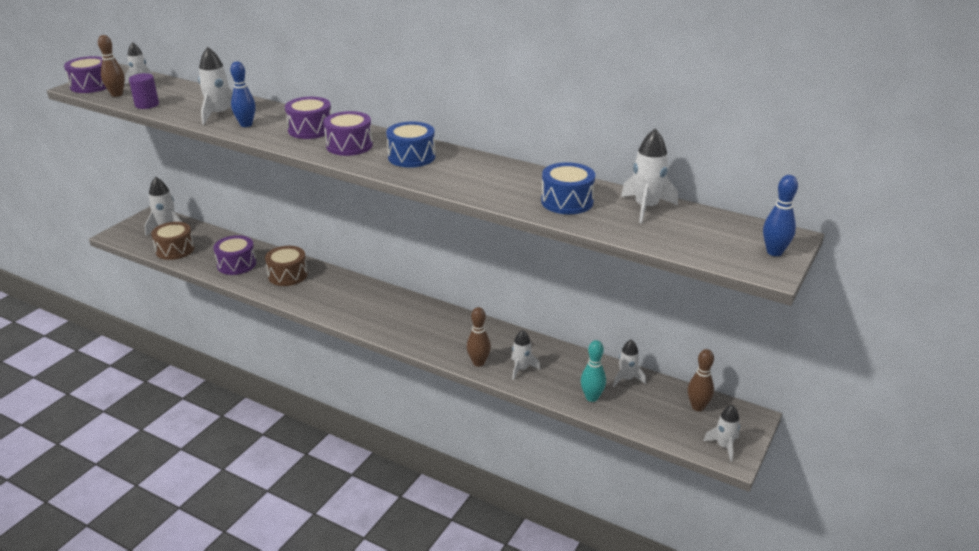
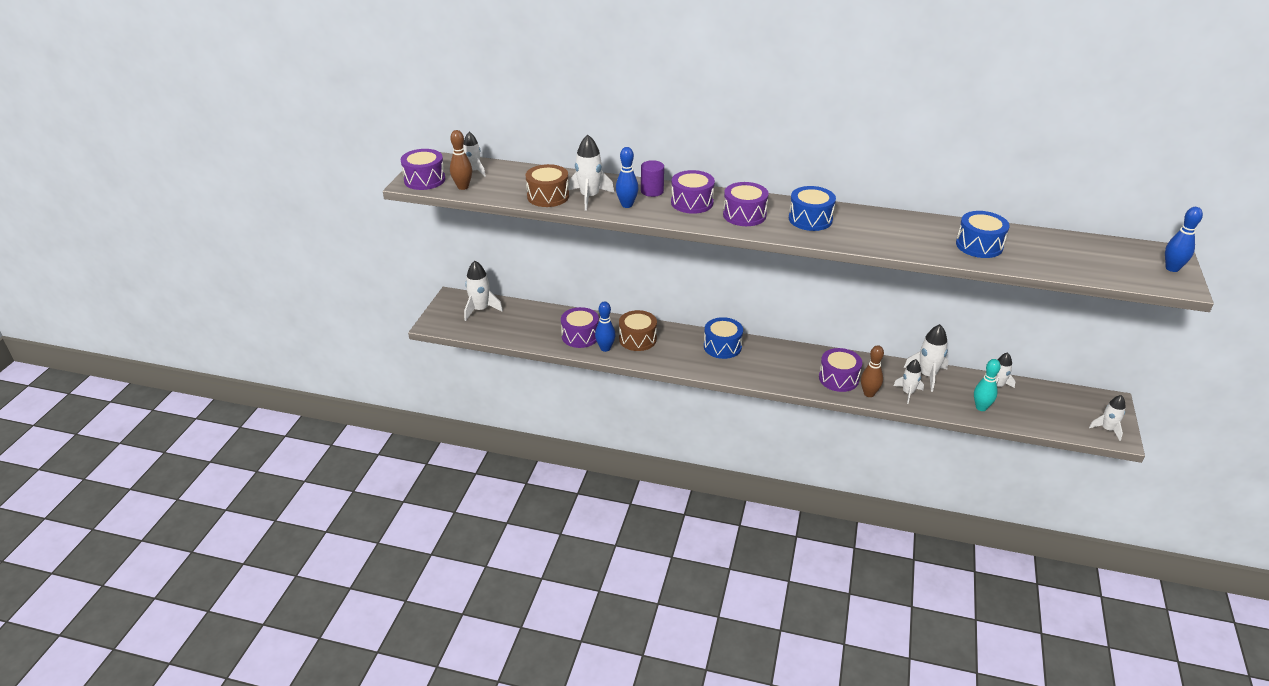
camera: 15 degrees left, 5 degrees up
(147, 105) = (506, 195): purple cylinder -> purple cylinder (652, 191)
(175, 250) = (507, 331): brown drum -> brown drum (548, 196)
(250, 278) = (605, 348): none -> blue bowling pin
(364, 294) = (722, 346): none -> blue drum
(458, 343) = (838, 378): none -> purple drum
(646, 207) = (1045, 242): white rocket -> white rocket (927, 375)
(697, 407) = (1067, 400): brown bowling pin -> none

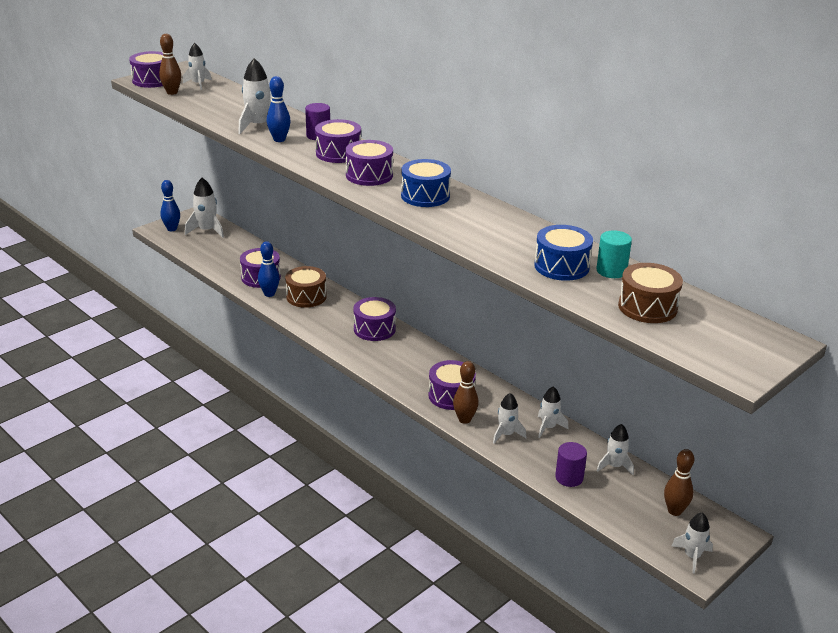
camera: 30 degrees right, 5 degrees down
(548, 196) = (226, 116): brown drum -> brown drum (647, 307)
(722, 346) = (374, 329): blue drum -> purple drum
(927, 375) = (548, 427): white rocket -> white rocket, size x0.67
(981, 407) = (569, 477): turquoise bowling pin -> purple cylinder
(1012, 237) = (611, 271): none -> turquoise cylinder
(1064, 402) = (674, 511): none -> brown bowling pin
(1172, 268) = (757, 355): blue bowling pin -> blue bowling pin (172, 229)

